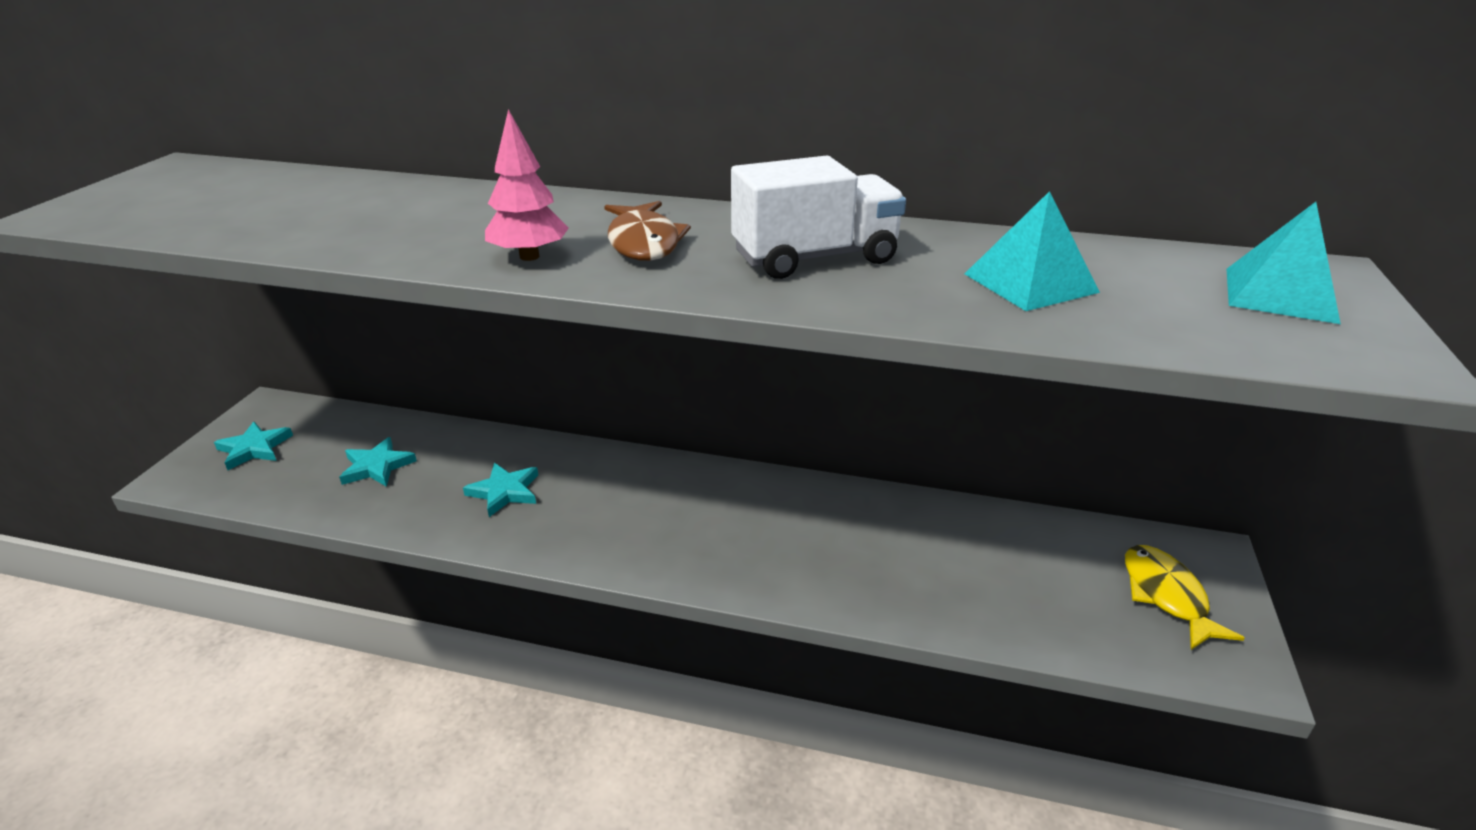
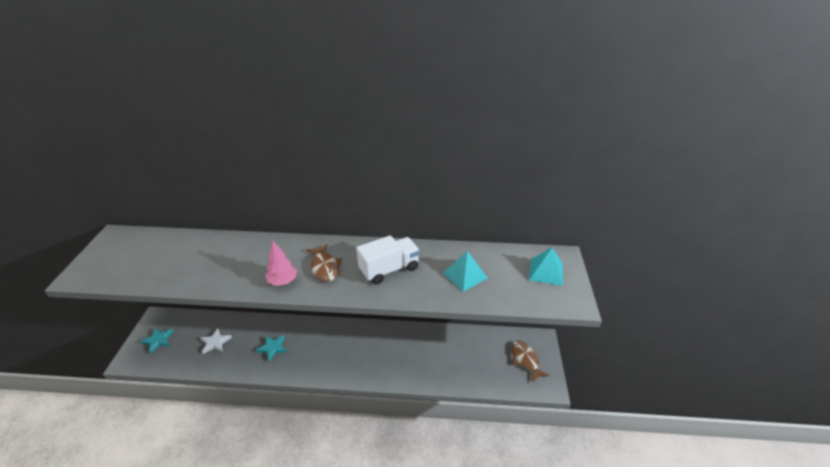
camera: 10 degrees left, 5 degrees up
(377, 466) = (215, 342): turquoise star -> white star
(1166, 596) = (525, 360): yellow fish -> brown fish

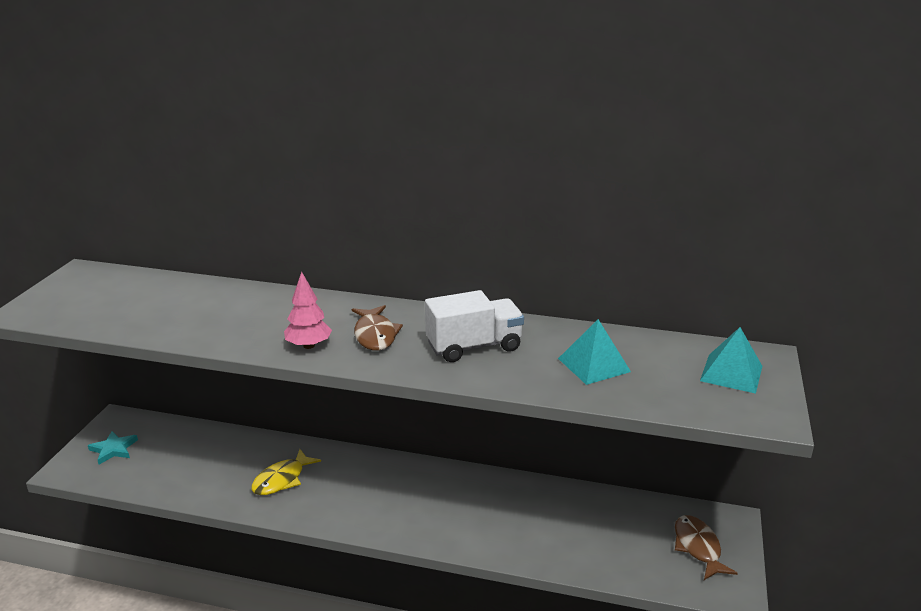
camera: 10 degrees right, 10 degrees down
(215, 342) = (197, 462): white star -> none
(272, 348) = (282, 479): turquoise star -> yellow fish

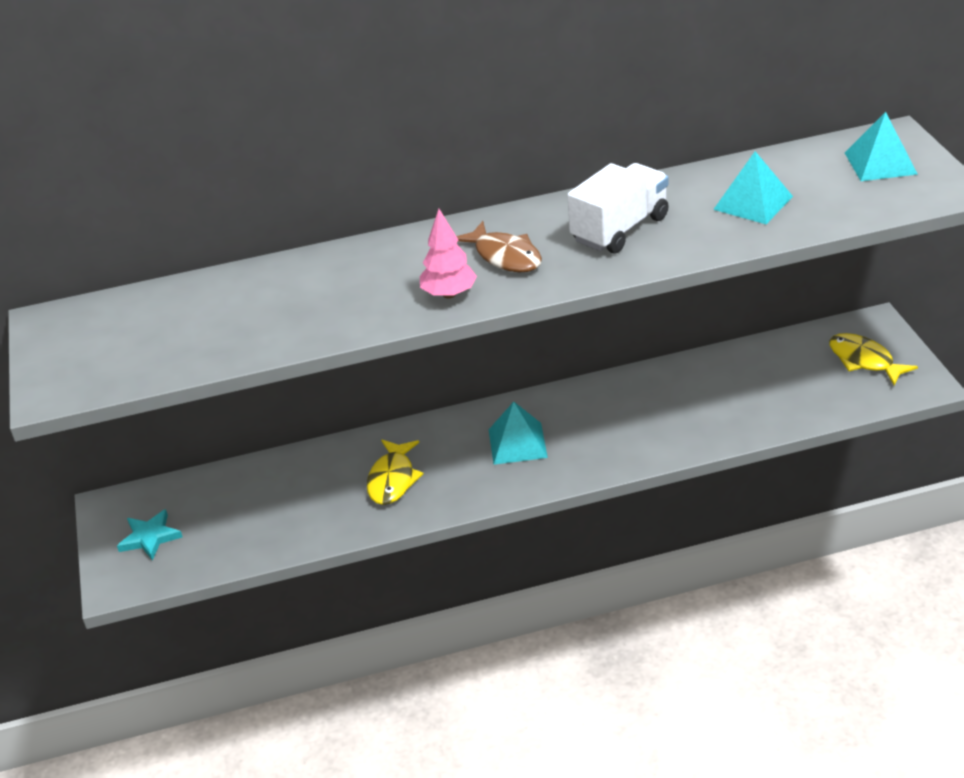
camera: 25 degrees left, 10 degrees up
(383, 492) = (517, 443): none -> turquoise pyramid
(698, 547) = (864, 361): brown fish -> yellow fish

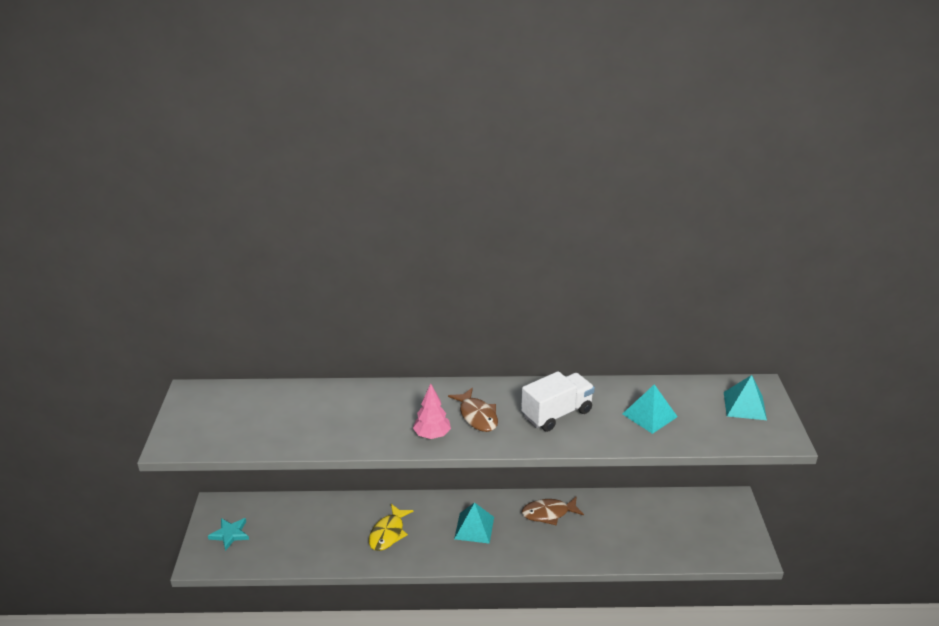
camera: 10 degrees right, 5 degrees down
(618, 400) = (548, 513): none -> brown fish
(864, 361) = (719, 526): yellow fish -> none

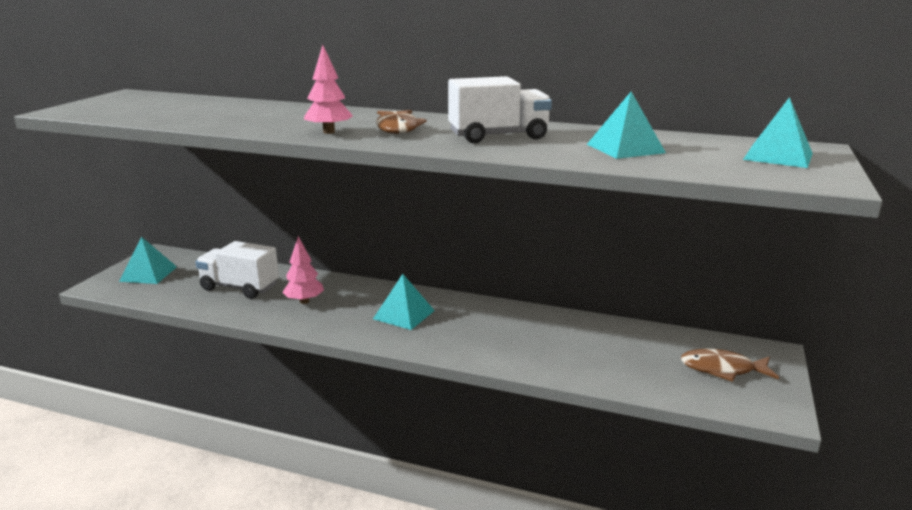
camera: 20 degrees right, 10 degrees down
(230, 534) = (148, 274): turquoise star -> turquoise pyramid
(324, 531) = (240, 287): none -> white truck
(388, 533) = (304, 301): yellow fish -> pink tree
(548, 513) = (503, 319): brown fish -> brown fish (722, 369)

